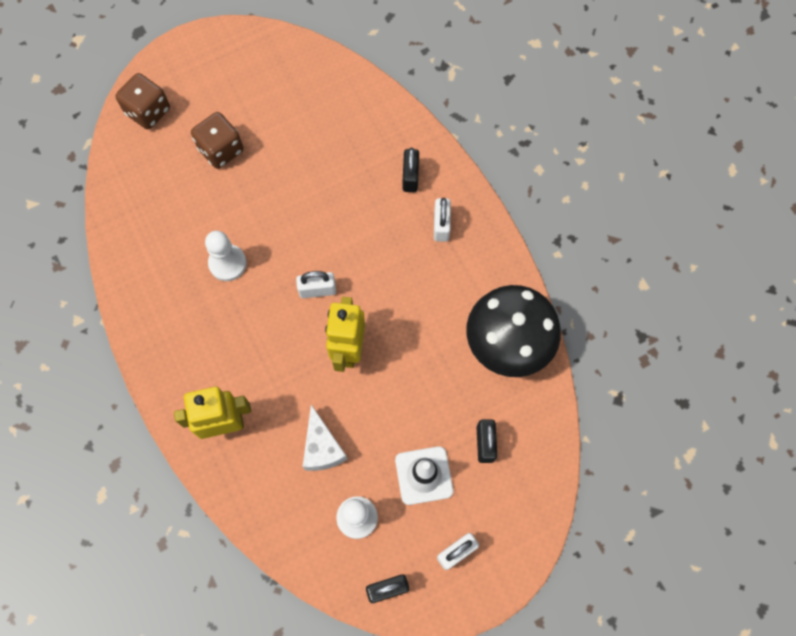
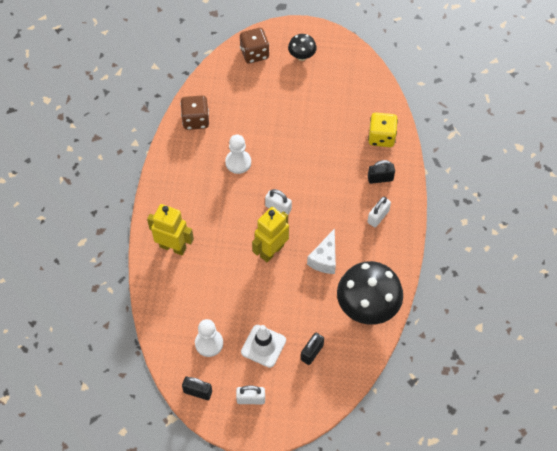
camera: 35 degrees right, 10 degrees down
(209, 80) = (302, 56): none -> black mushroom
(221, 150) = (280, 98): brown dice -> brown dice (195, 120)
(322, 447) = (217, 294): white cheese -> white cheese (324, 259)
(376, 125) = (381, 137): none -> yellow dice
(410, 177) = (380, 178): black padlock -> black padlock turned 45 degrees clockwise

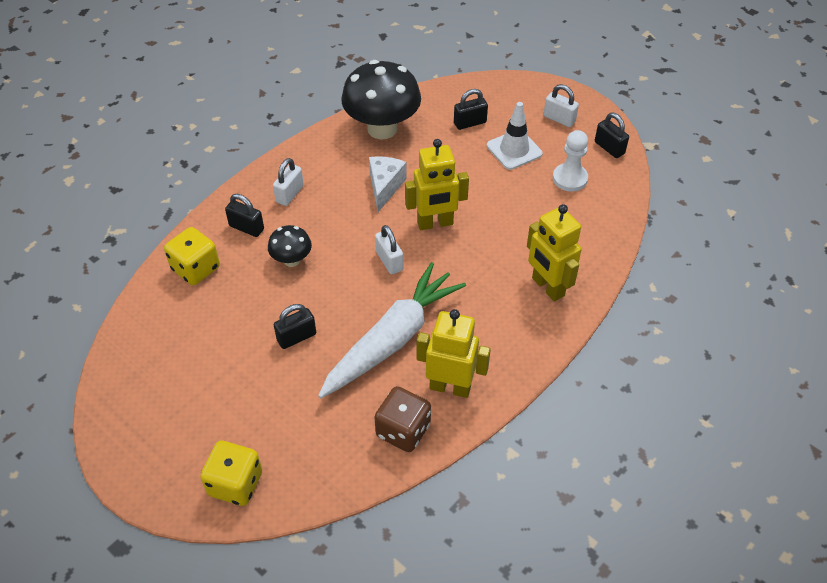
camera: 145 degrees left, 10 degrees down
(188, 155) = (450, 387): none -> yellow robot
(238, 162) = (392, 339): white pawn -> white carrot
(254, 53) = (235, 484): brown dice -> yellow dice
(290, 133) = (296, 337): none -> black padlock
(302, 56) = (177, 435): black mushroom -> black mushroom (292, 260)
(324, 259) = (385, 187): white cheese -> white cheese turned 45 degrees counterclockwise
(378, 216) = (290, 194): white padlock -> white padlock turned 45 degrees counterclockwise

